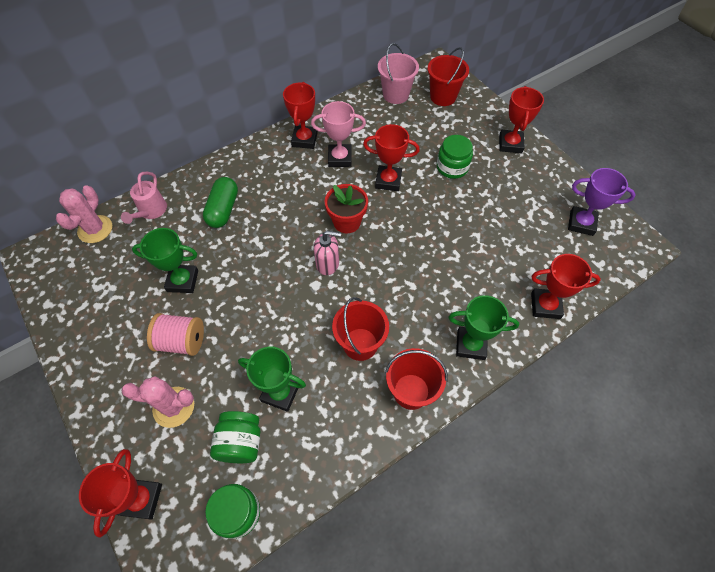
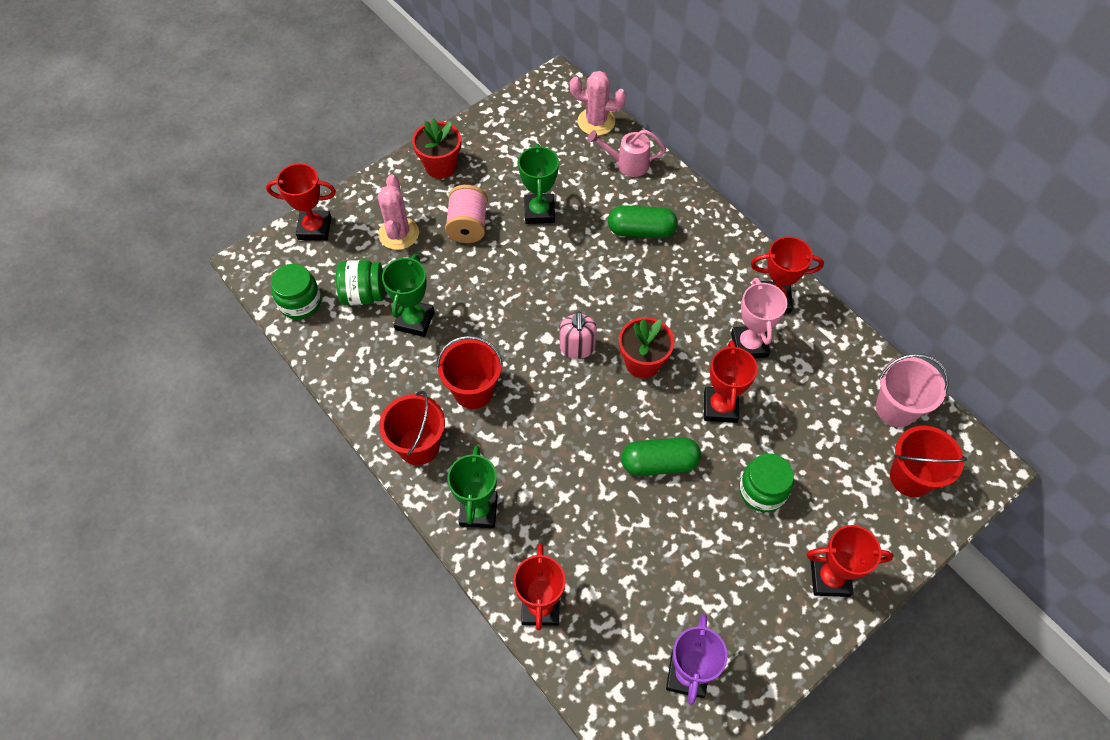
camera: 85 degrees right, 0 degrees up
(100, 364) = (440, 166): none -> red flower pot
(431, 221) = (659, 463): none -> green capsule

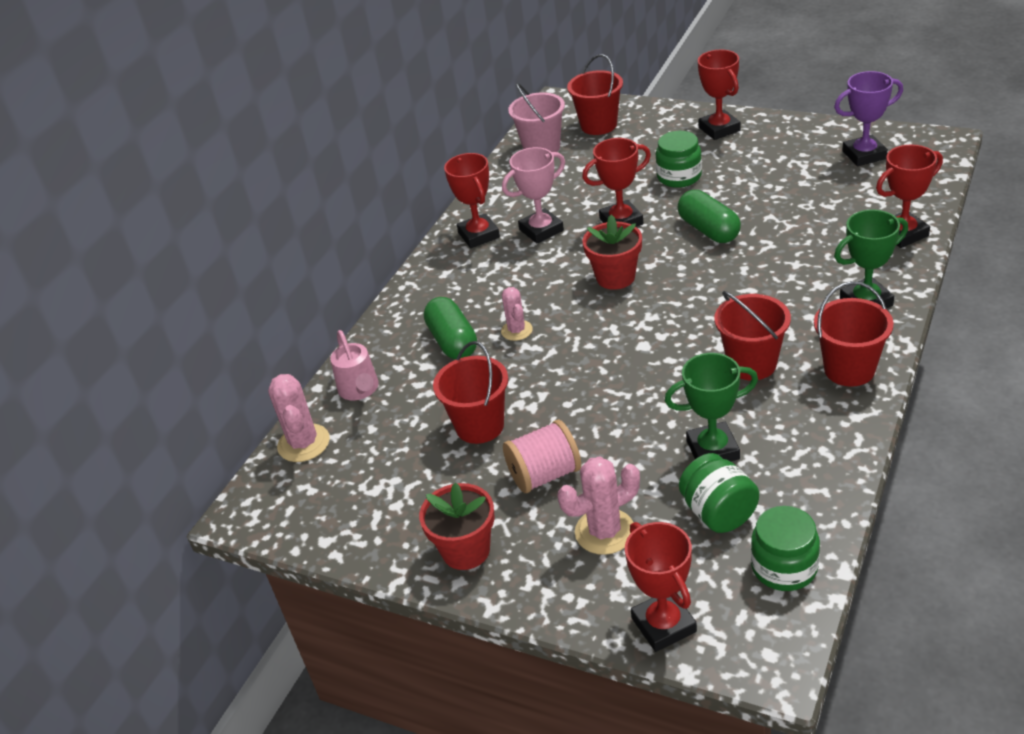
camera: 110 degrees left, 20 degrees down
(539, 212) = (479, 426): green trophy -> red bucket
(577, 348) = (636, 321): pink soap dispenser -> none
(624, 272) = (516, 330): none -> pink cactus

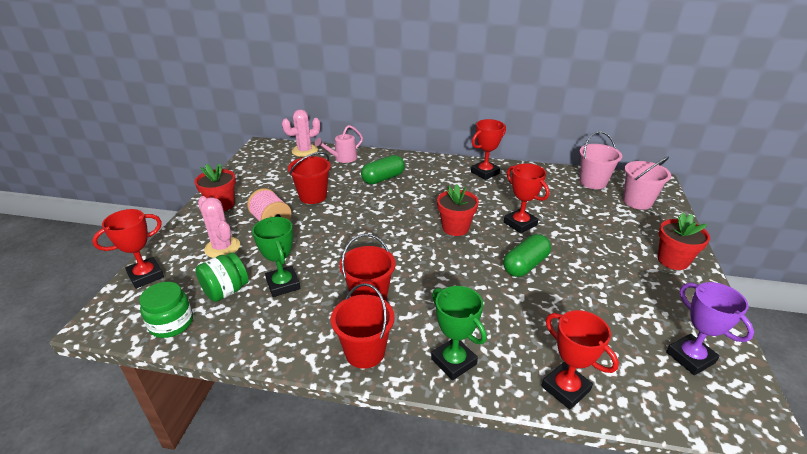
camera: 70 degrees right, 5 degrees down
(516, 330) = (395, 197): pink cactus -> none
(541, 230) = (498, 193): pink trophy -> none
(598, 125) = (637, 201): red bucket -> pink bucket
(679, 177) = (590, 245): green jar -> none
(719, 129) = (672, 260): red trophy -> red flower pot

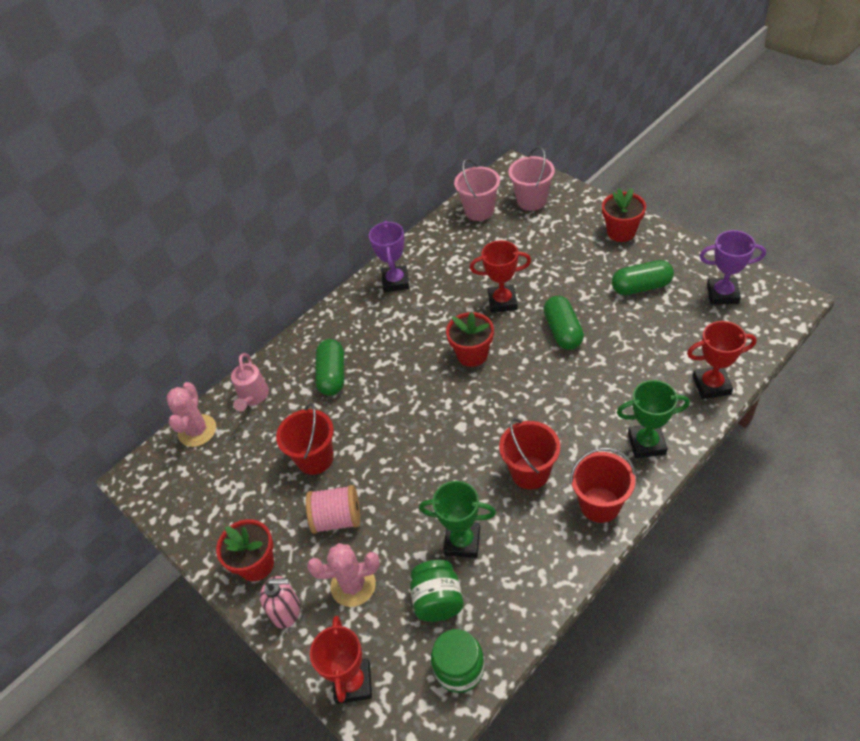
camera: 50 degrees left, 15 degrees up
(192, 228) = (286, 611): none -> pink soap dispenser
(485, 173) = (395, 281): red trophy -> purple trophy
(627, 295) = (641, 287): none -> green capsule

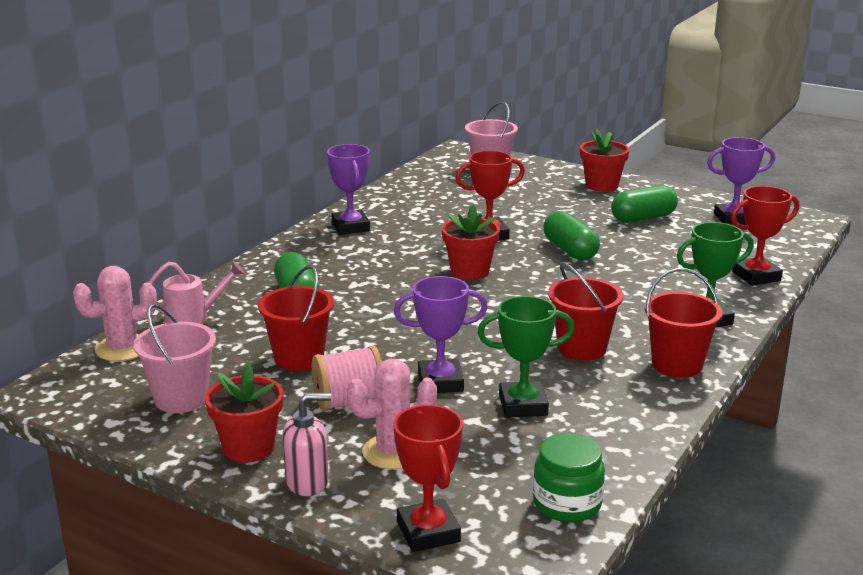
camera: 20 degrees left, 25 degrees down
(197, 431) = (122, 348): pink cactus -> pink cactus turned 75 degrees clockwise
(253, 397) = (193, 318): pink watering can -> pink watering can turned 90 degrees counterclockwise
(409, 503) = (440, 382): none -> purple trophy
(438, 601) = (513, 453): green jar -> none
(479, 211) = (431, 177): pink bucket -> pink bucket (181, 399)

